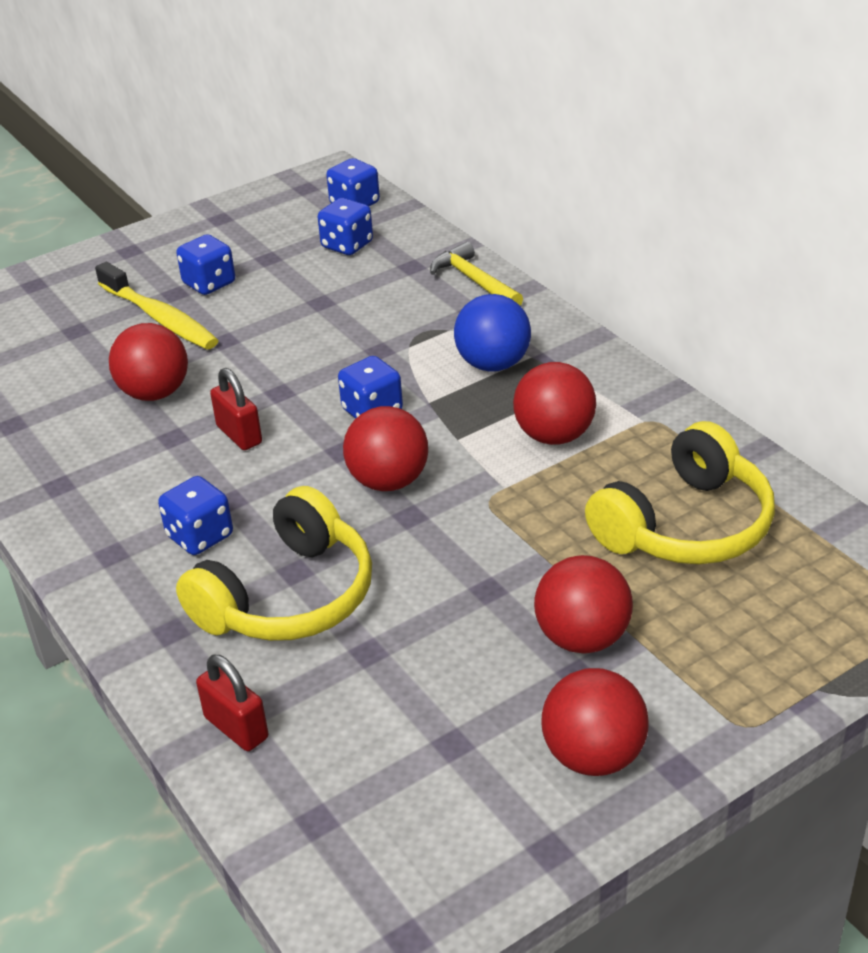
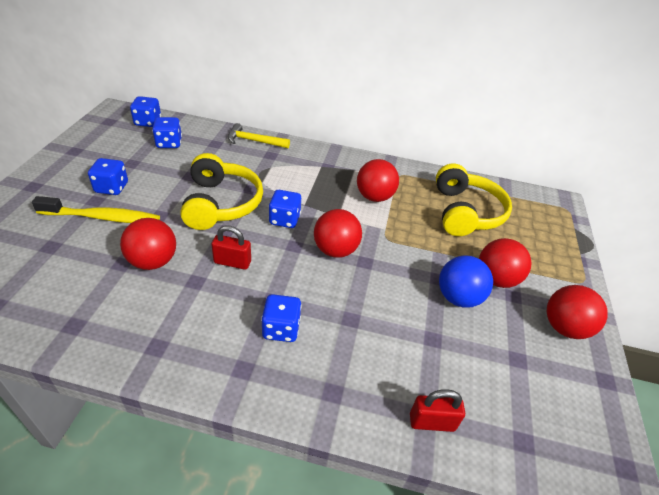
camera: 50 degrees left, 5 degrees up
(288, 597) = (365, 334): yellow headphones -> yellow headphones (221, 203)
(493, 364) = (310, 175): blue ball -> blue ball (458, 298)

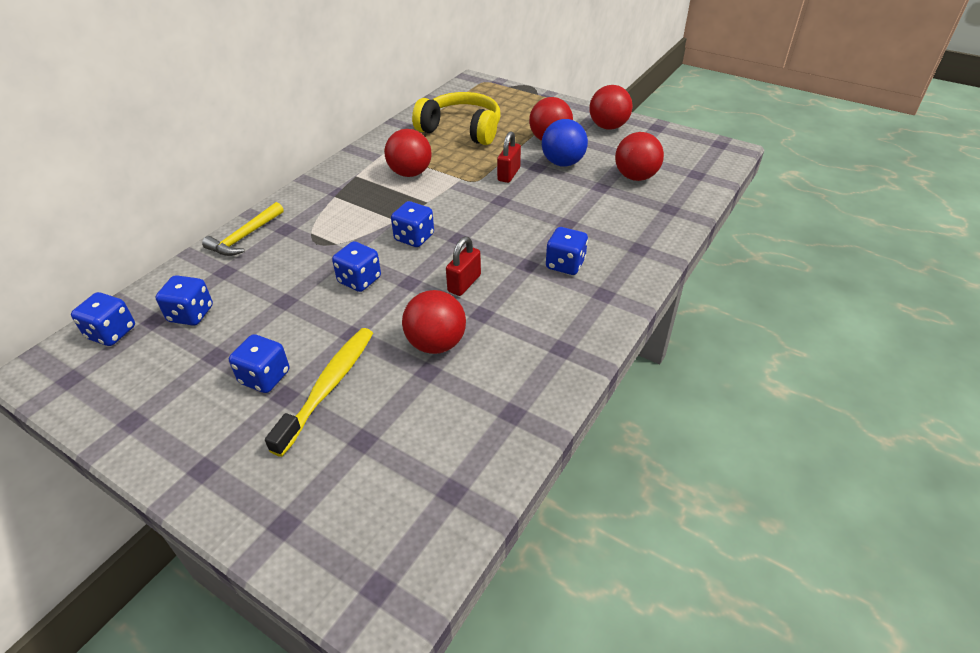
camera: 65 degrees left, 0 degrees up
(221, 203) = (359, 280): yellow headphones -> blue dice
(335, 250) = (477, 214): red ball -> red ball (635, 177)
(432, 422) = (675, 207): red padlock -> red padlock (509, 174)

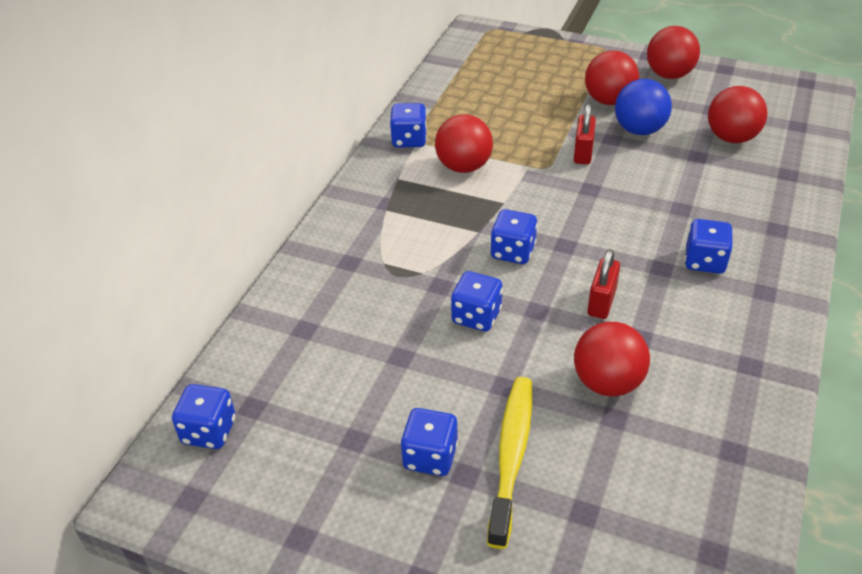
camera: 10 degrees left, 0 degrees up
(191, 314) = (295, 391): blue dice -> blue dice (409, 140)
(245, 237) = (305, 280): yellow hammer -> none
(461, 130) = (496, 99): yellow headphones -> none

